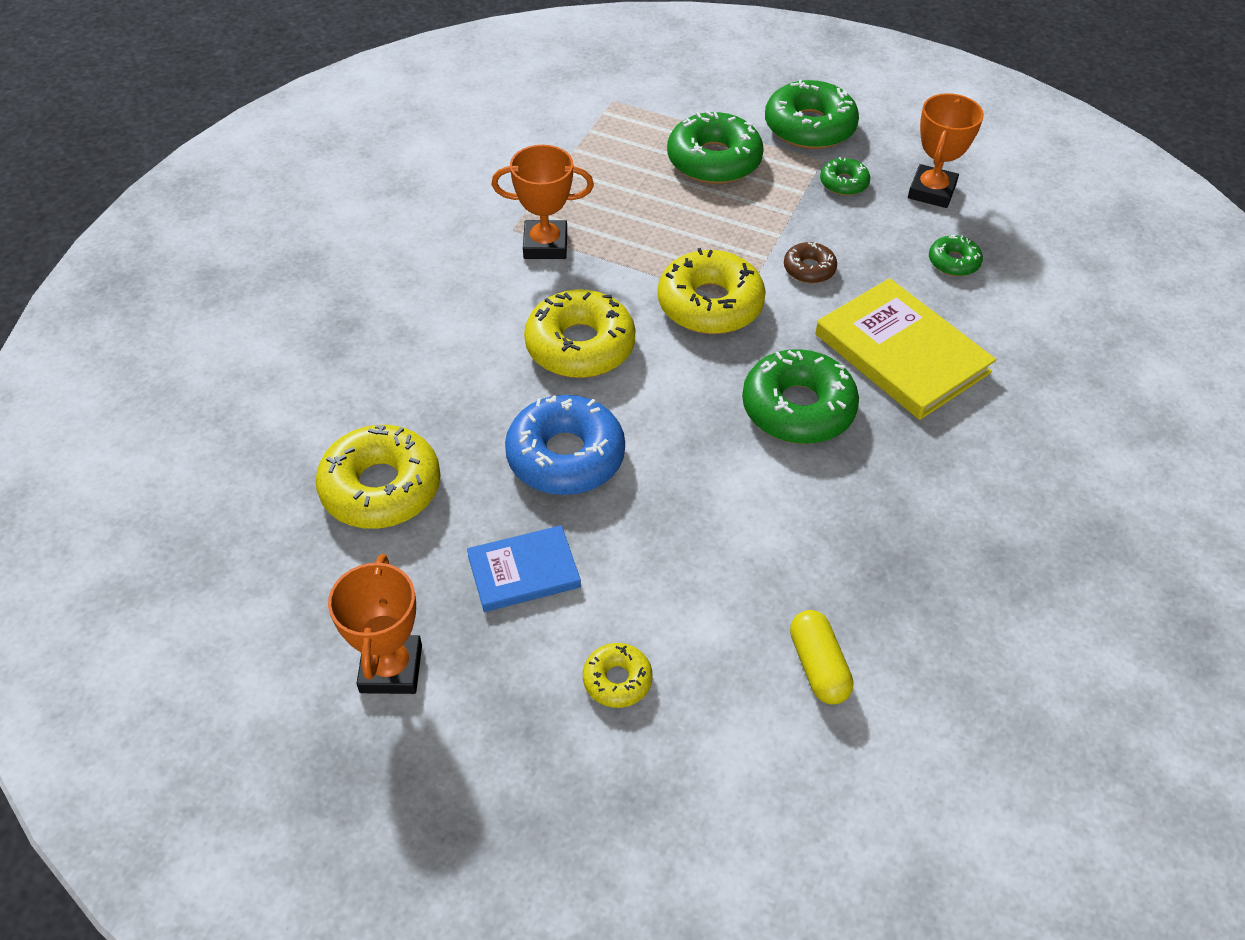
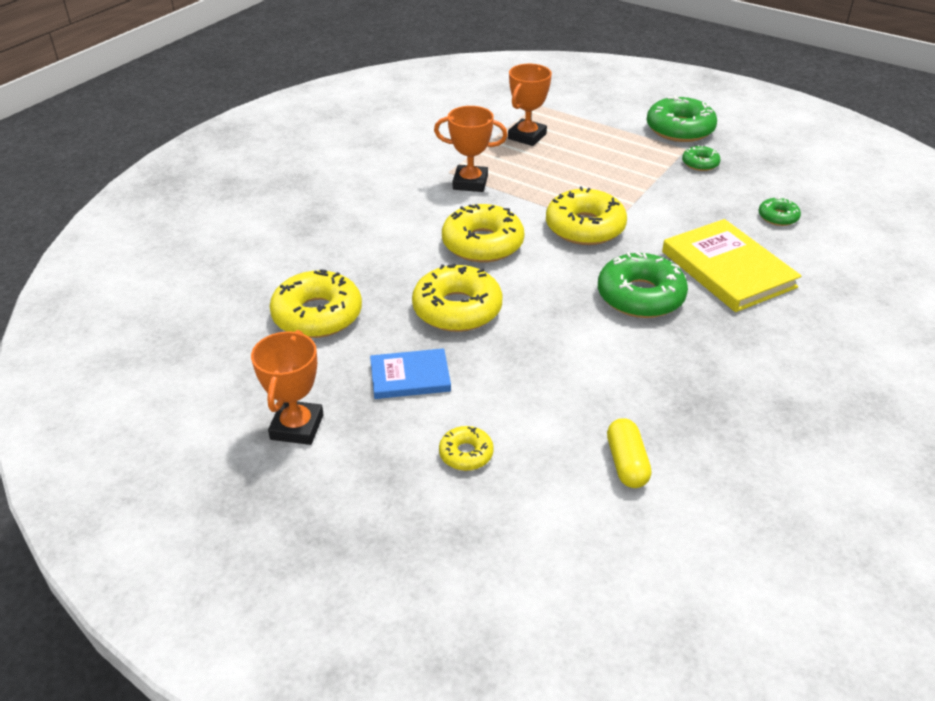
camera: 10 degrees right, 10 degrees down
(565, 456) = (457, 309): blue donut -> yellow donut
(714, 160) = (604, 143): green donut -> none
(809, 269) = (664, 212): brown donut -> none
(931, 191) = (767, 173): orange trophy -> orange trophy (527, 136)

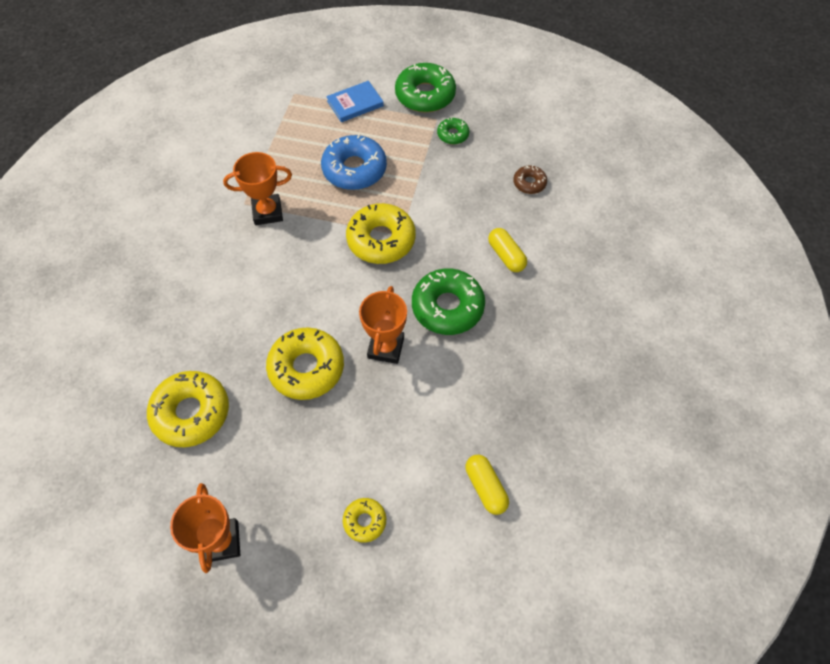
camera: 20 degrees left, 20 degrees up
(410, 377) = (294, 456): blue book -> blue book (355, 103)
(482, 244) = (302, 285): yellow donut -> none
(527, 136) = (298, 139): orange trophy -> orange trophy (386, 347)
(578, 169) = (354, 169): none -> blue donut
(728, 269) = (506, 256): yellow book -> yellow capsule
(778, 217) = (529, 183): green donut -> brown donut

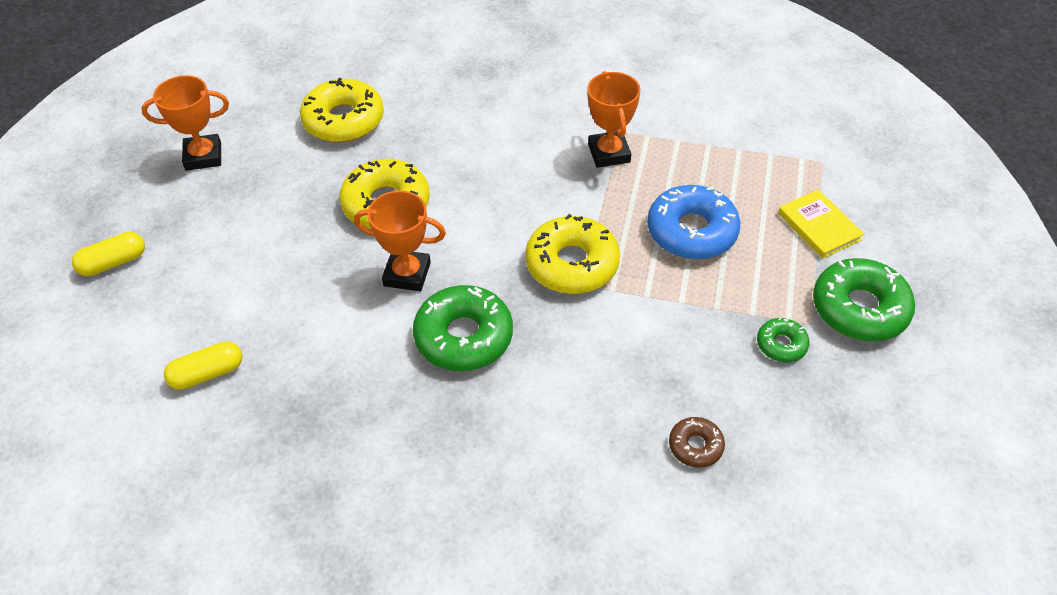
camera: 90 degrees right, 10 degrees down
(355, 103) = (819, 226): blue book -> yellow book
(365, 521) = (195, 263): yellow donut -> none
(506, 256) = (550, 408): yellow capsule -> yellow capsule (113, 263)

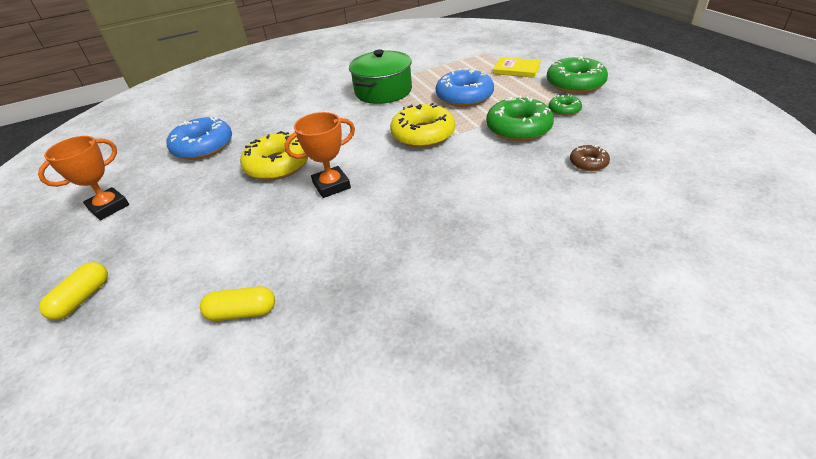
camera: 35 degrees left, 10 degrees down
(207, 374) = (242, 312): yellow capsule -> yellow capsule turned 60 degrees clockwise
(344, 120) = (203, 146): yellow donut -> blue donut
(464, 337) = (404, 192): green donut -> green donut (518, 128)
(609, 153) = (383, 91): orange trophy -> green pot

